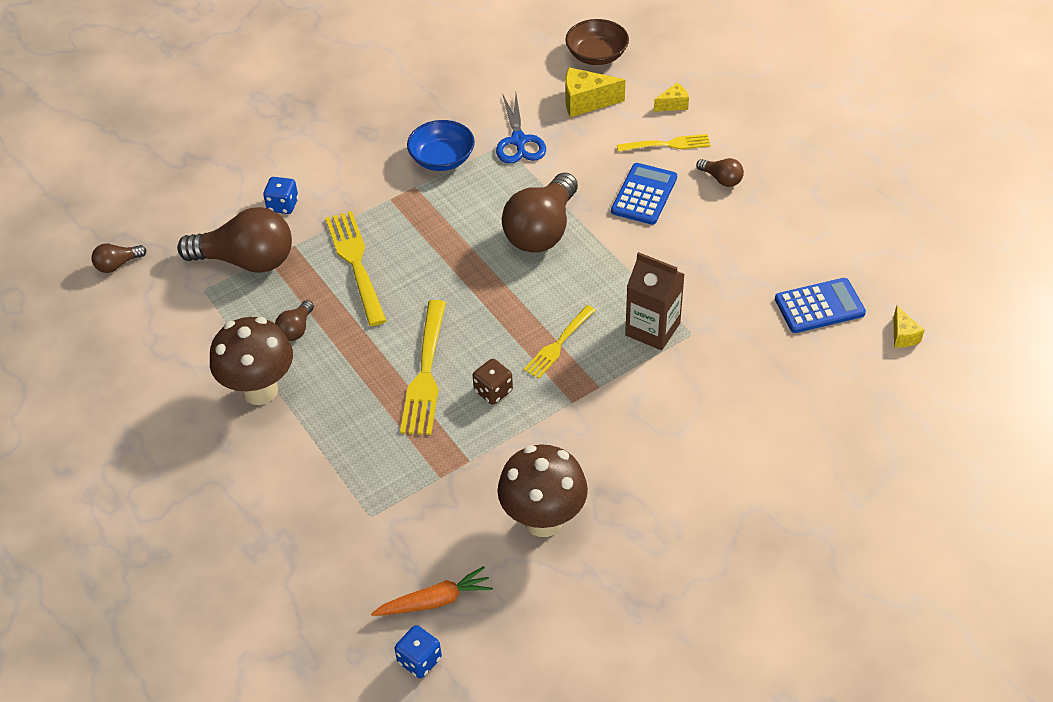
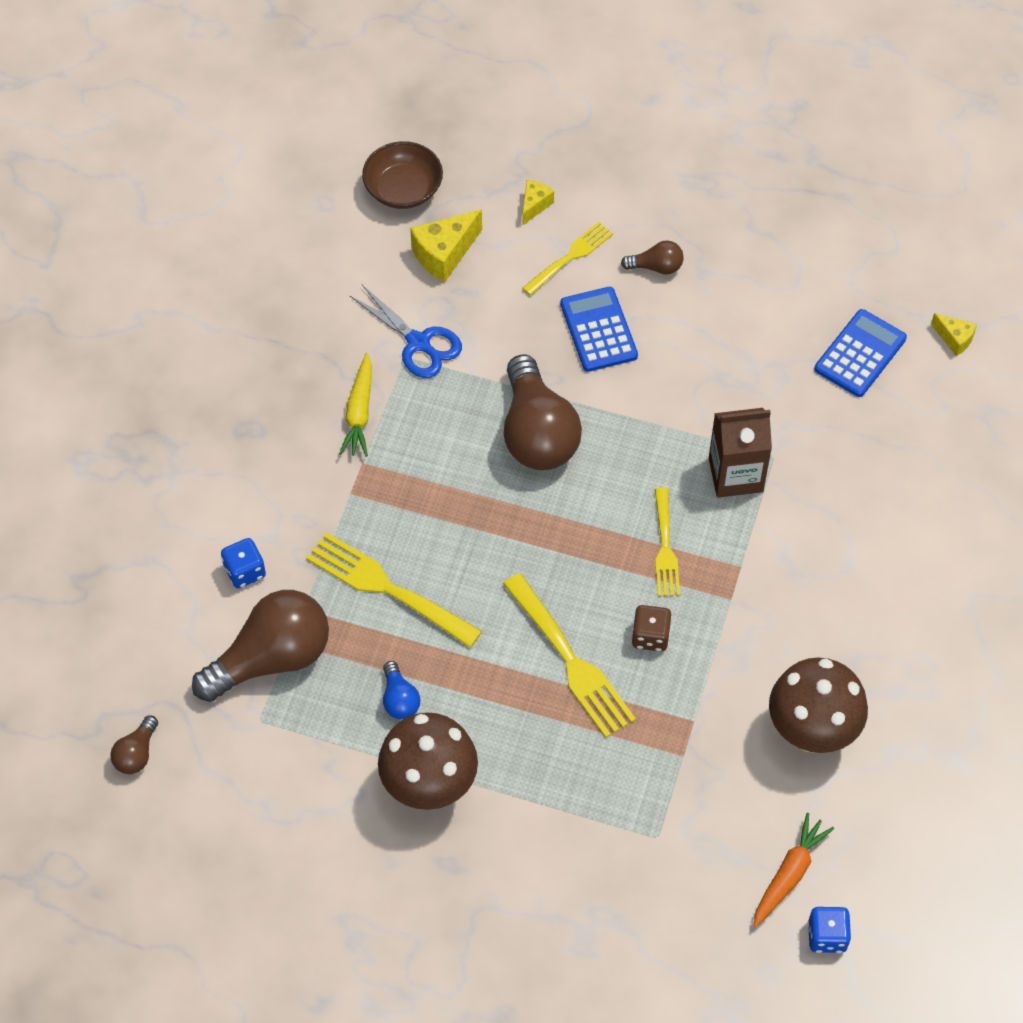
camera: 40 degrees left, 10 degrees up
(296, 329) = (399, 699): brown light bulb -> blue light bulb
(442, 159) = (359, 412): blue bowl -> yellow carrot

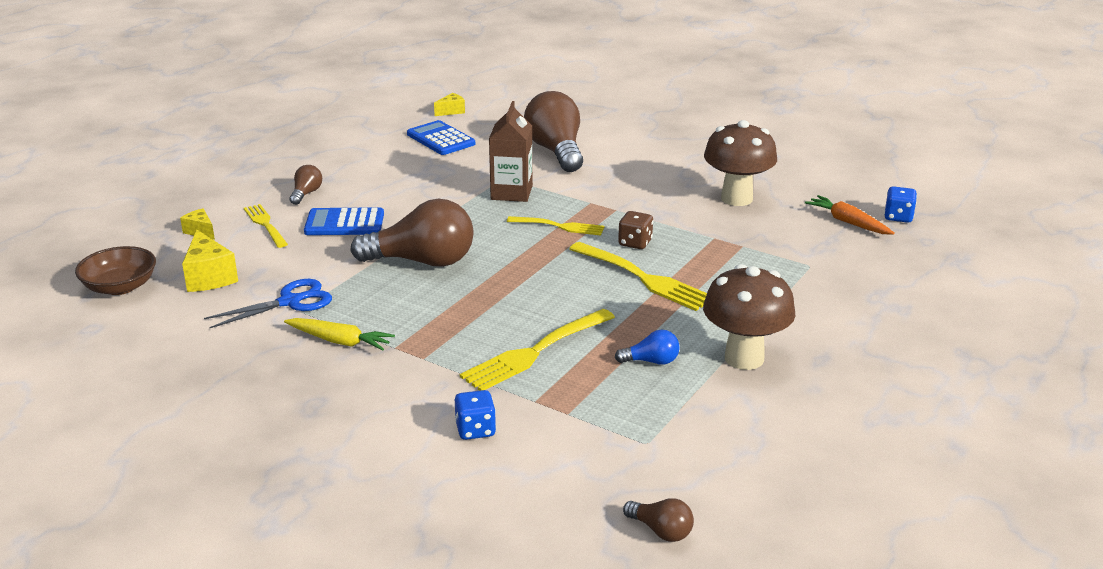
camera: 75 degrees left, 30 degrees down
(271, 659) = (581, 426): brown light bulb -> brown light bulb (556, 151)
(569, 659) = (642, 278): yellow fork -> yellow fork turned 60 degrees clockwise

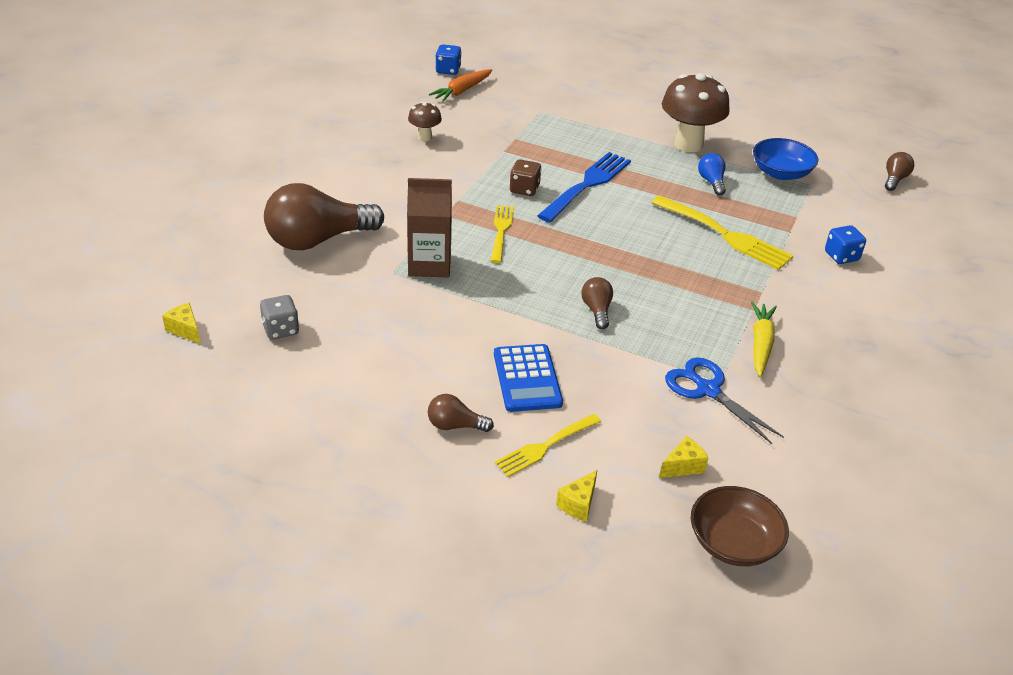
camera: 100 degrees left, 10 degrees up
(209, 277) = (683, 466): yellow cheese -> yellow cheese, size x0.58
(422, 261) = (597, 310): brown light bulb -> brown light bulb, size x0.46
(441, 139) = (281, 330): blue calculator -> grey dice
(642, 278) = (586, 185): yellow fork -> blue fork
(676, 422) = (781, 173): none -> blue bowl
(736, 199) = (424, 137): brown mushroom -> brown mushroom, size x0.50

